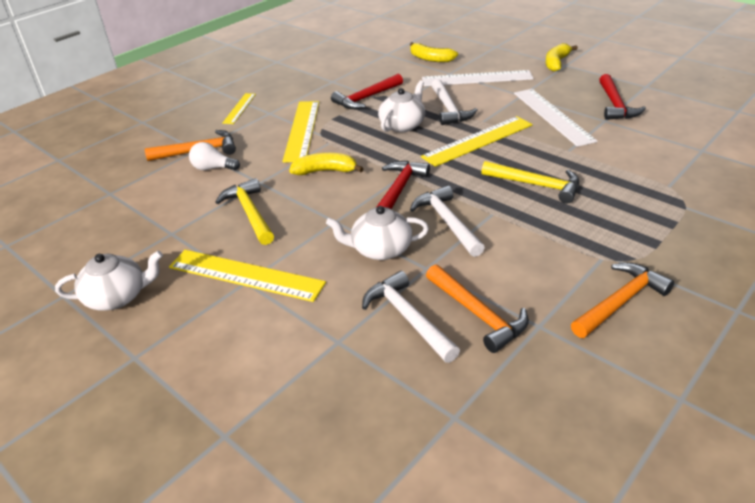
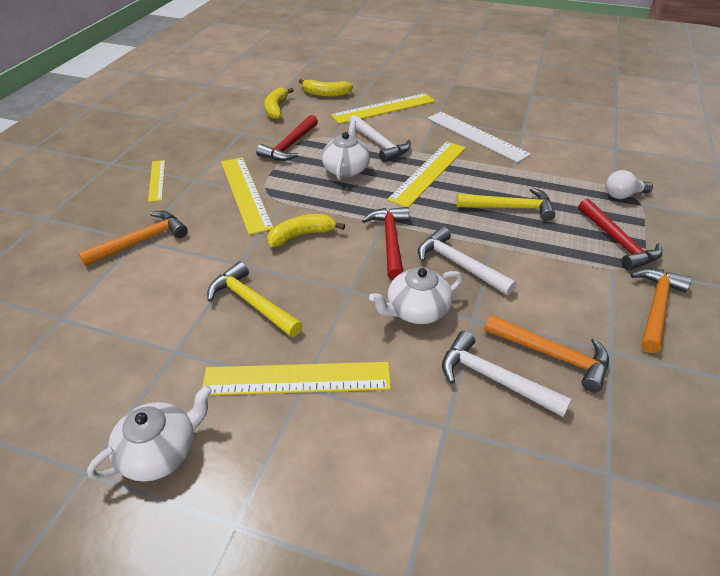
camera: 25 degrees left, 5 degrees up
(213, 168) = (172, 258): white light bulb -> white light bulb (623, 195)
(477, 78) = (383, 108): white ruler -> yellow ruler
(556, 63) = (443, 82): yellow banana -> yellow banana (276, 109)
(615, 105) = (520, 116): red hammer -> red hammer (617, 242)

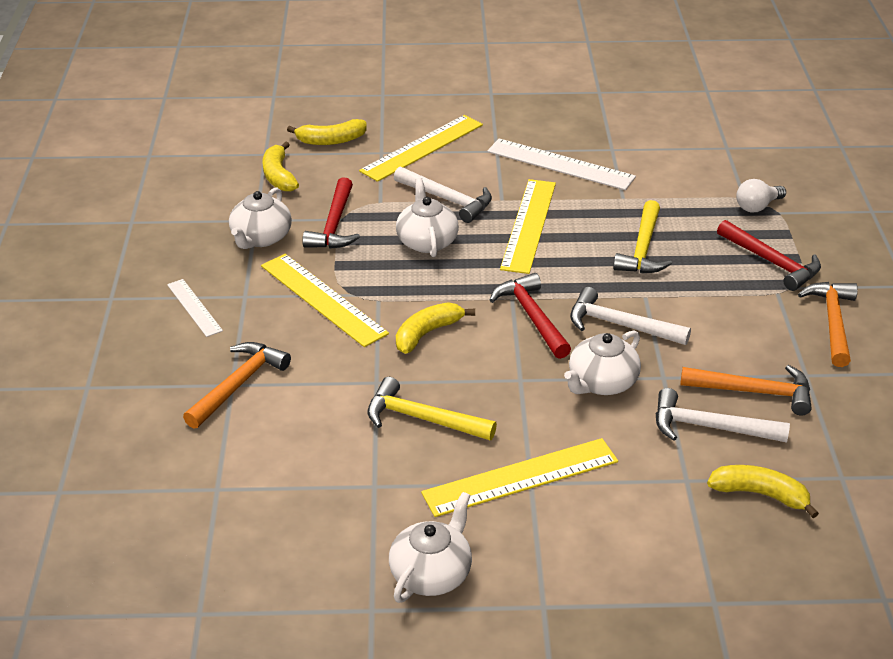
camera: 20 degrees left, 5 degrees down
(157, 180) = (194, 307): yellow ruler -> white ruler
(235, 144) = (261, 238): none -> white teapot
(510, 208) = (643, 249): yellow hammer -> yellow hammer turned 120 degrees clockwise
(512, 466) = (760, 494): none -> yellow banana

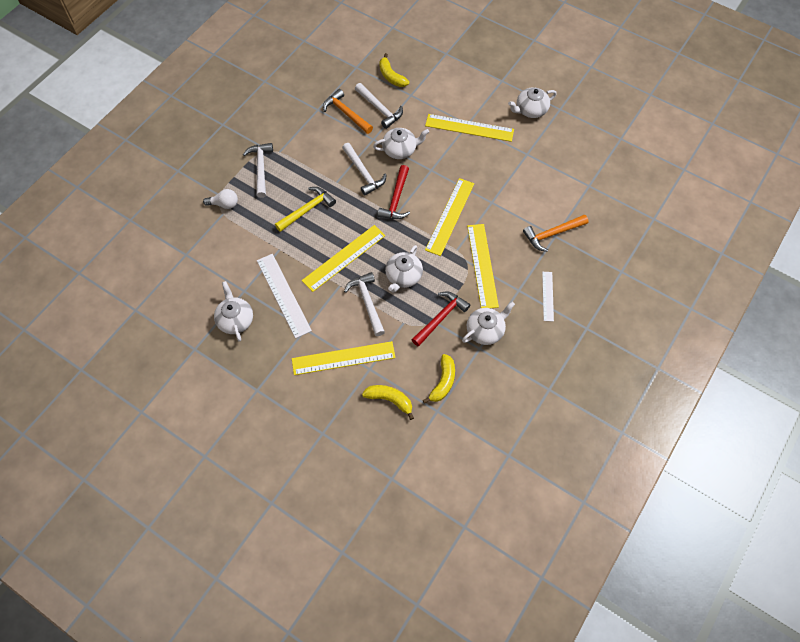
camera: 145 degrees left, 25 degrees up
(422, 419) = (486, 173): yellow hammer -> none
(427, 333) = (450, 216): yellow banana -> yellow ruler
(587, 126) = (235, 320): none -> white teapot
(771, 262) = (260, 168): red hammer -> white hammer
(832, 322) = (277, 125): orange hammer -> none

